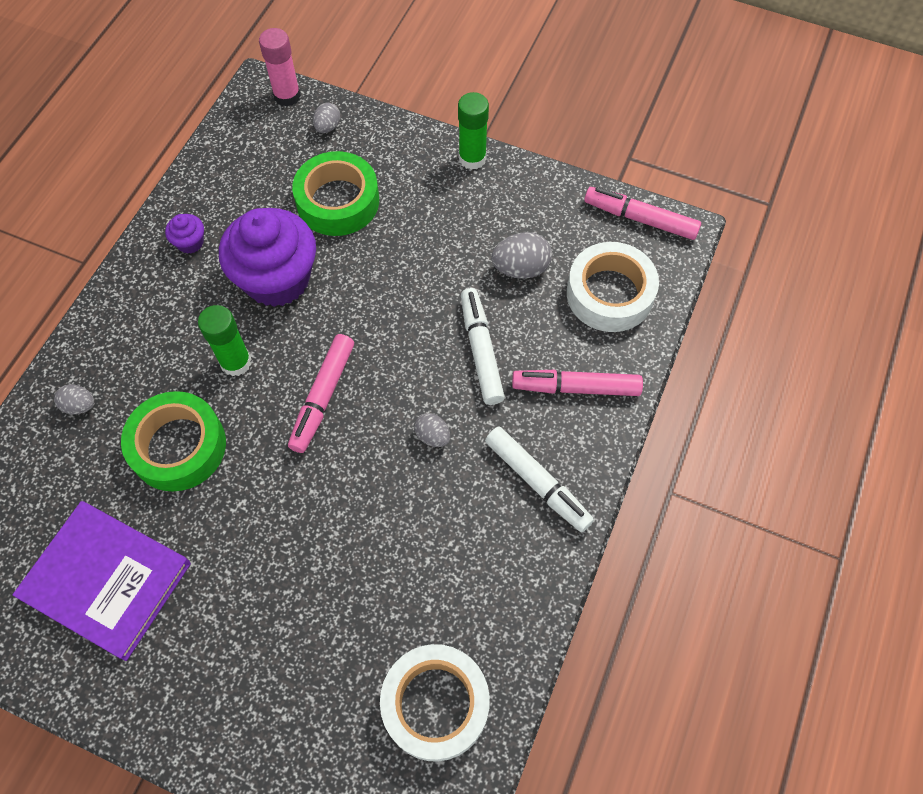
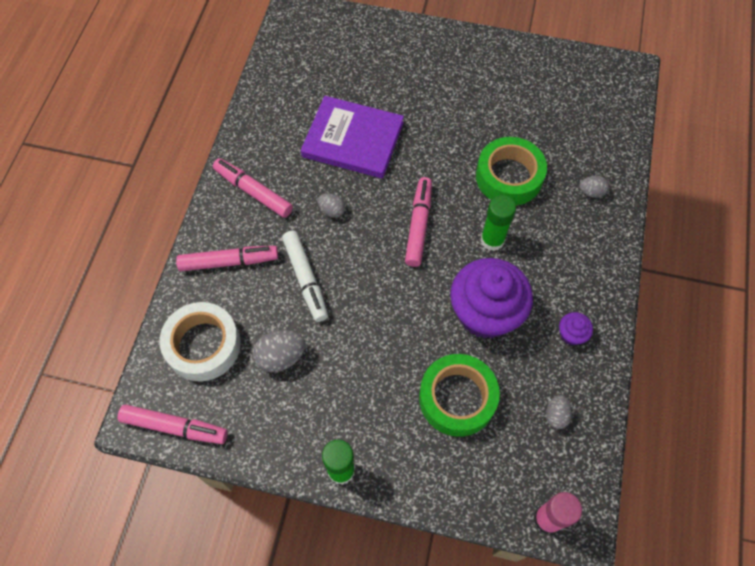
camera: 170 degrees right, 0 degrees up
(106, 580) = (519, 96): purple book -> purple book (353, 140)
(328, 127) = (493, 485): grey egg -> grey egg (556, 415)
(435, 704) = (303, 68): white tape -> none
(537, 482) = (253, 192): white marker -> pink marker

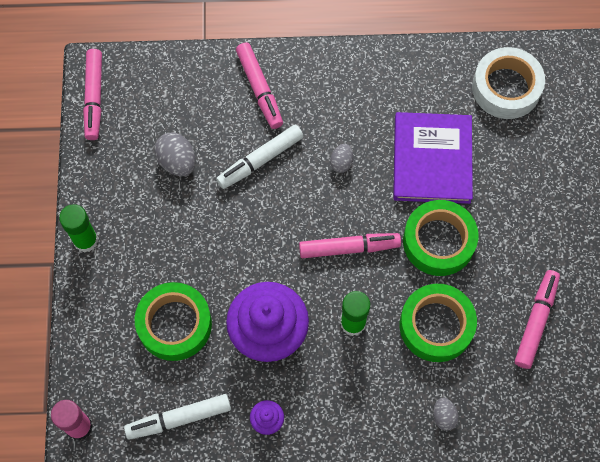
camera: 75 degrees right, 5 degrees up
(203, 345) = (172, 95): white tape -> white tape (506, 88)
(253, 192) = (341, 86): pink marker -> pink marker (536, 321)
(432, 155) = (438, 241): none -> green tape
(556, 415) = (179, 419): grey egg -> white marker

